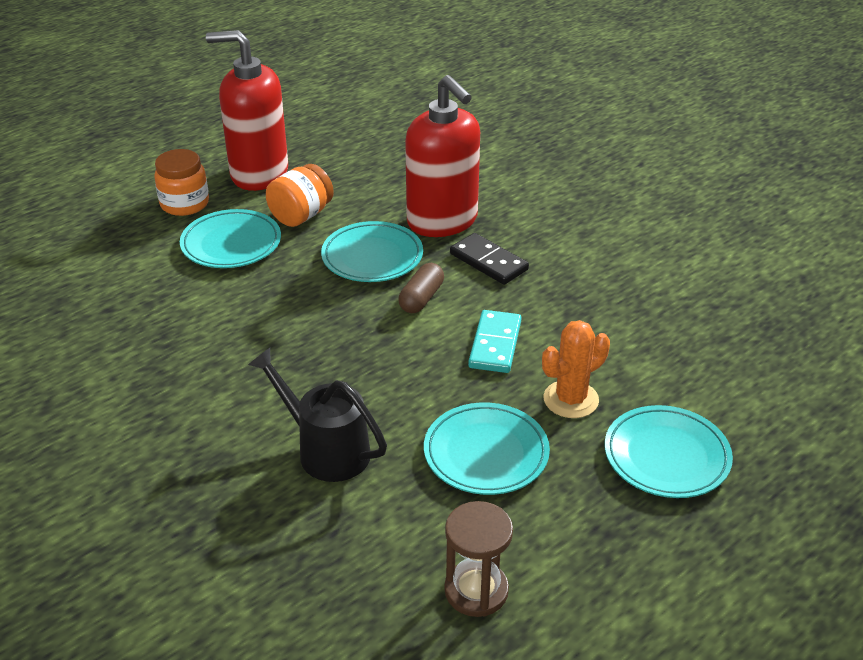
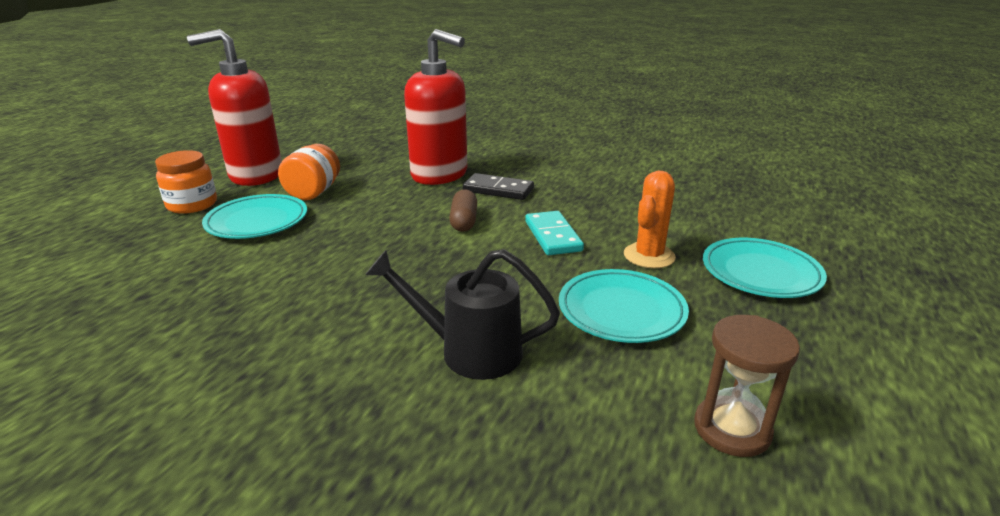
camera: 25 degrees left, 10 degrees down
(372, 257) = (398, 205): turquoise plate -> none

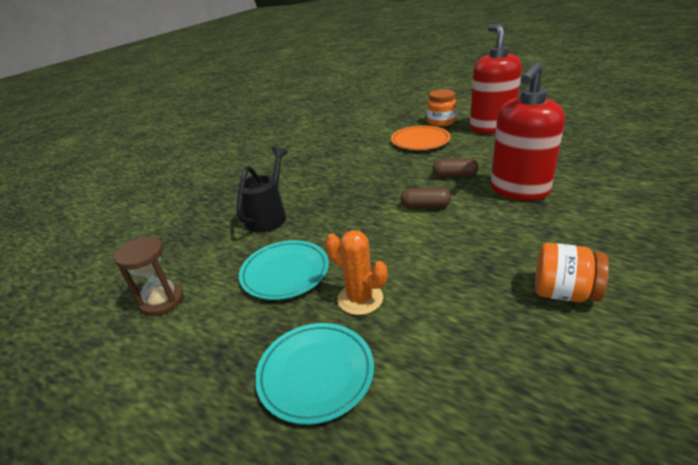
camera: 100 degrees right, 5 degrees up
(257, 221) = (420, 141): turquoise plate -> orange plate
(313, 192) = (467, 148): orange jar -> orange jar (563, 293)
(390, 203) = (454, 176): none -> brown capsule
(498, 190) = (493, 220): black domino -> none
(553, 236) = (400, 247): turquoise domino -> none

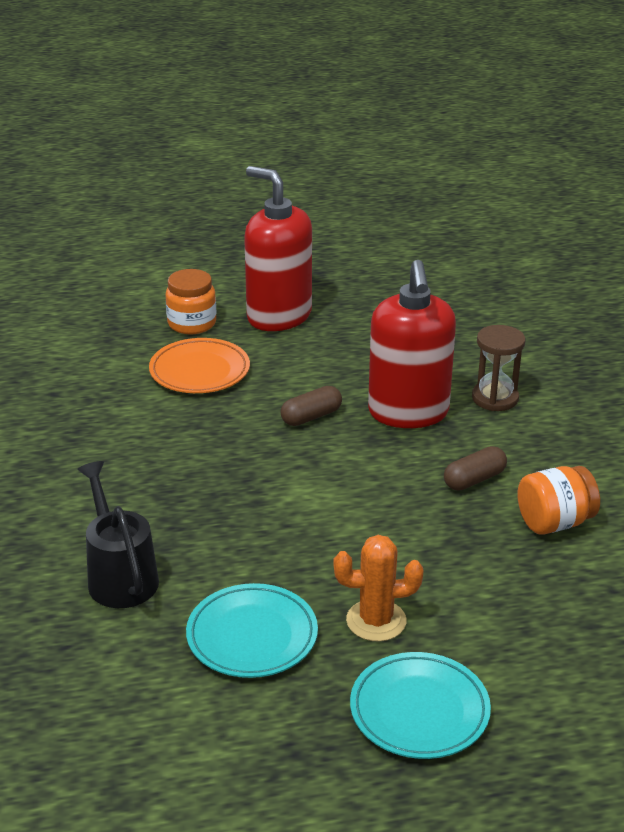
camera: 45 degrees left, 0 degrees up
(162, 301) = (135, 747): brown hourglass -> brown hourglass (495, 398)
(425, 206) = (322, 476): brown capsule -> brown capsule (474, 479)

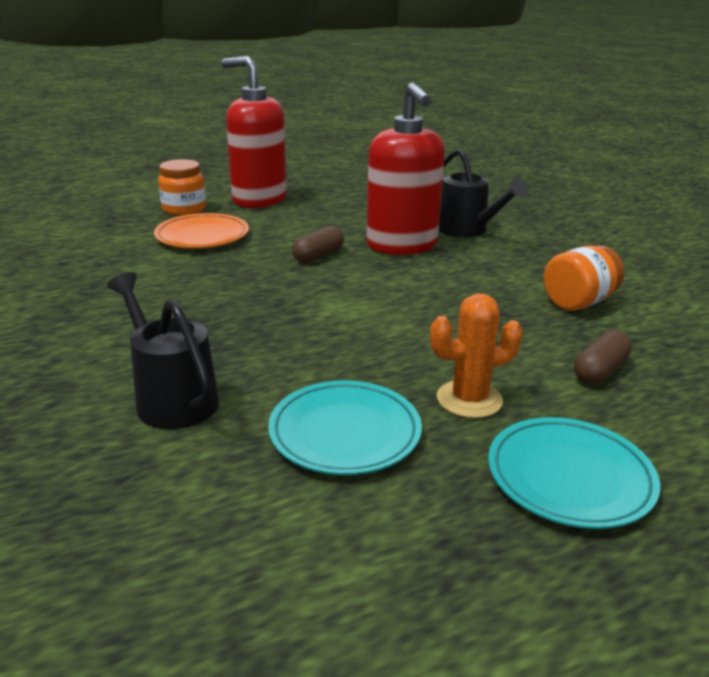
camera: 15 degrees left, 5 degrees down
(474, 479) = (488, 282): brown capsule -> brown capsule (600, 370)
(495, 398) = (468, 231): brown hourglass -> black watering can

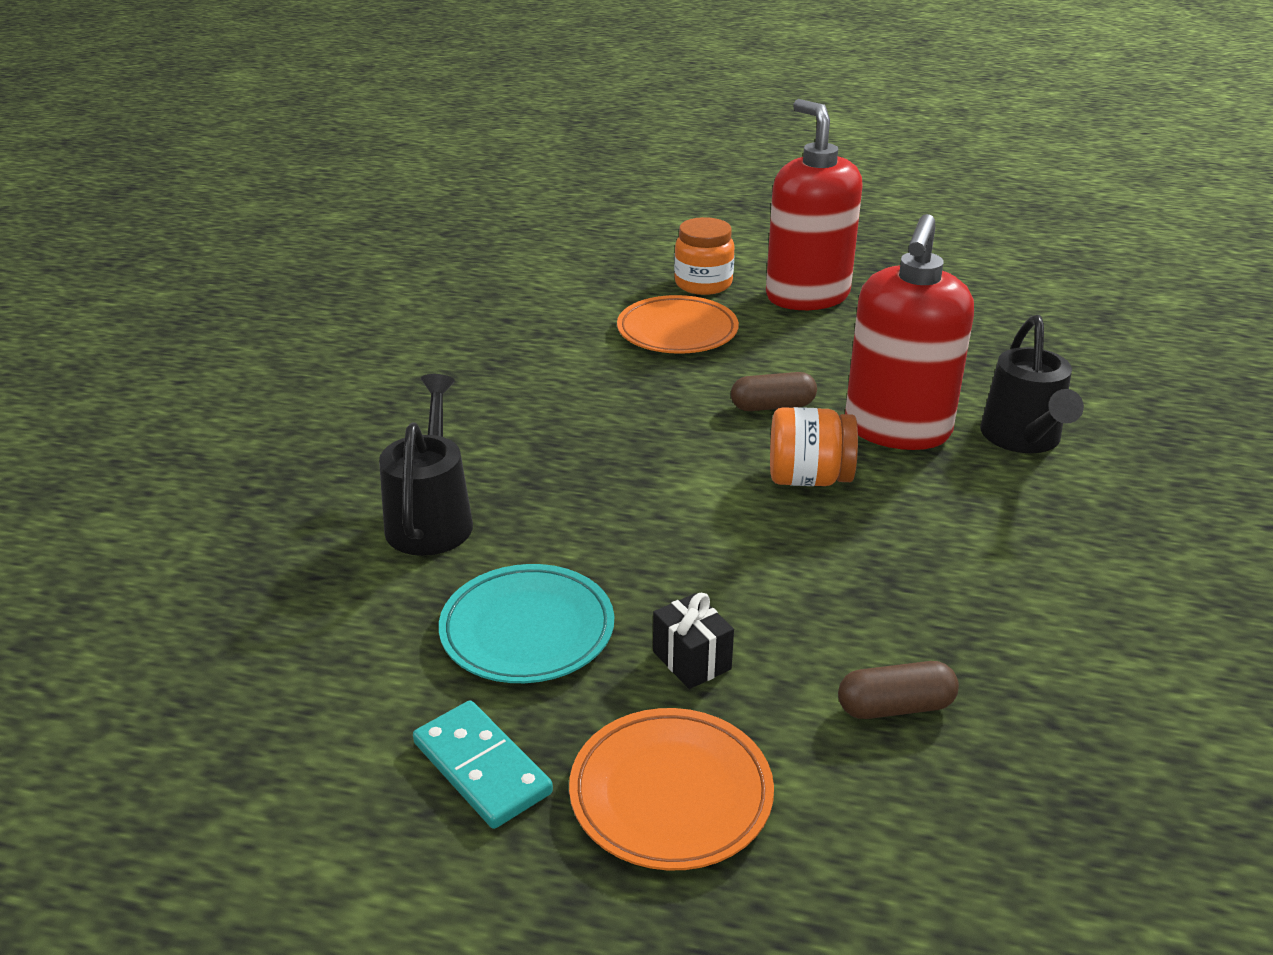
camera: 40 degrees right, 5 degrees up
(440, 533) = (481, 768): none -> turquoise domino
(469, 399) = (692, 660): orange cactus -> black gift
(569, 477) = (671, 794): turquoise plate -> orange plate
(578, 302) = (1016, 609): orange jar -> orange jar (808, 479)

